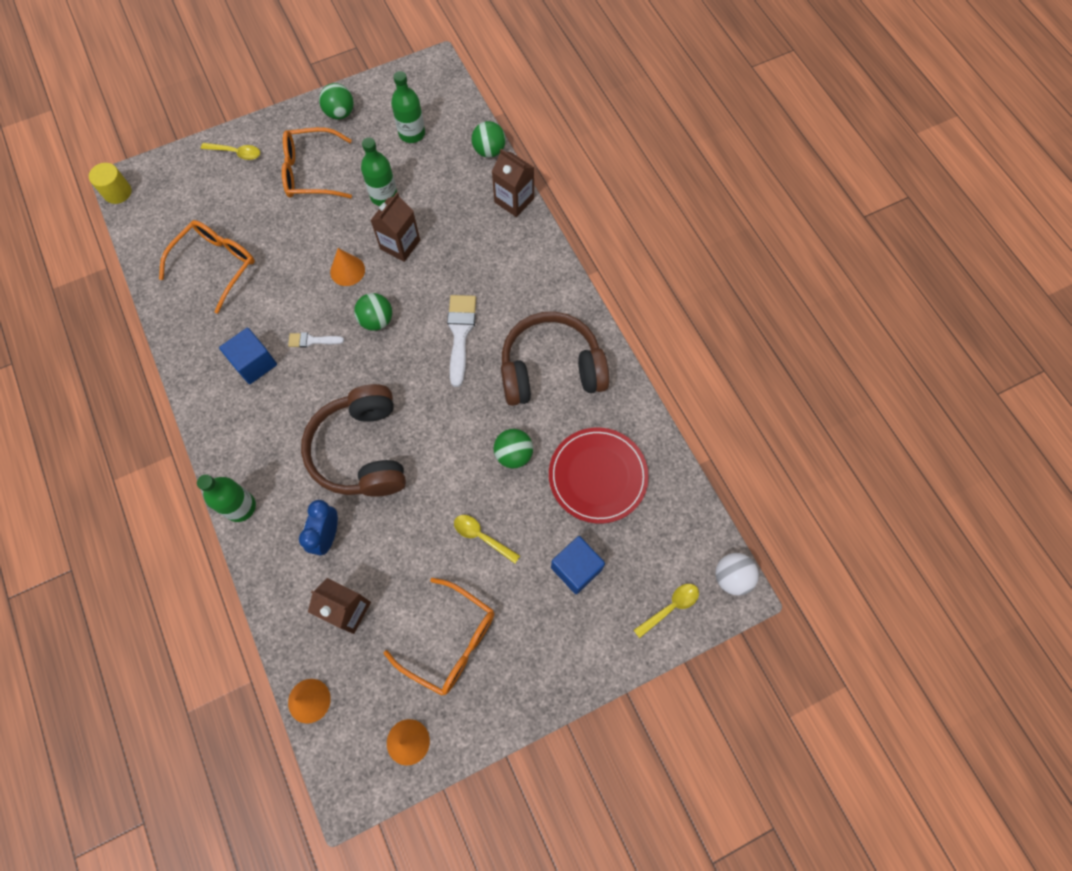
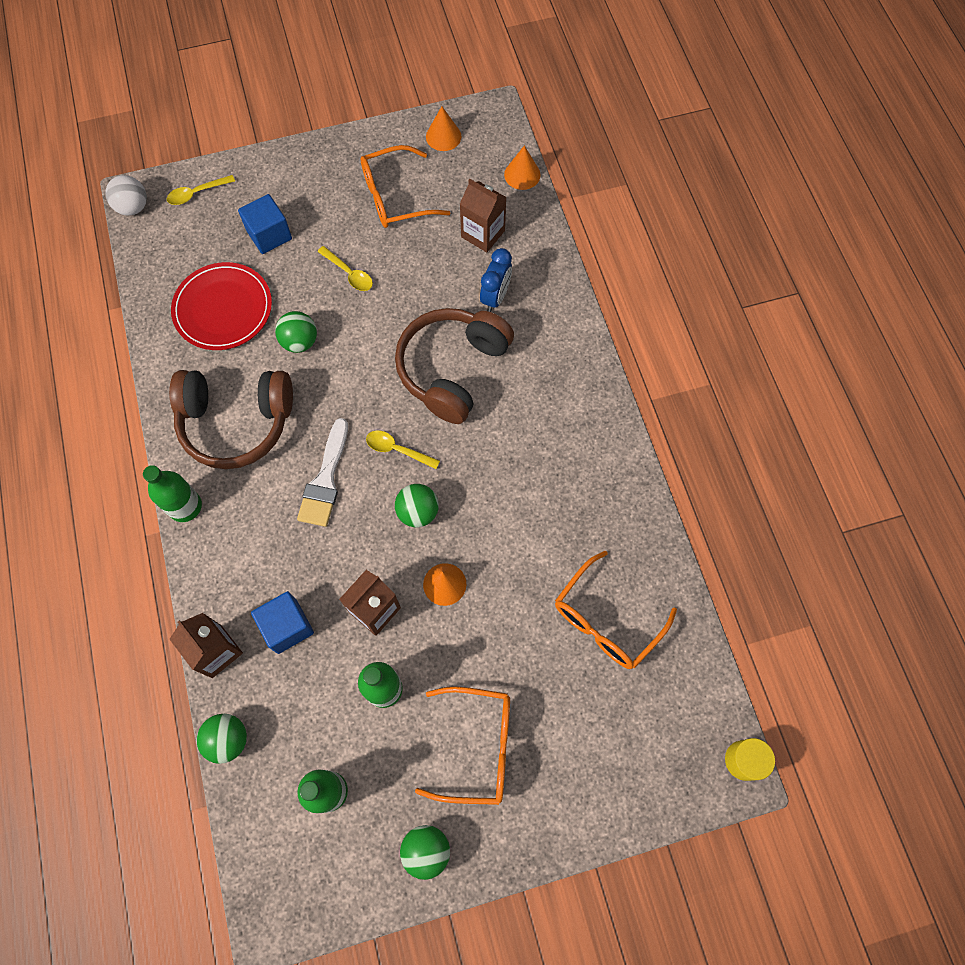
camera: 170 degrees left, 0 degrees up
(236, 153) = (581, 801): yellow spoon -> yellow spoon (397, 450)
(240, 507) = (579, 335): green bottle -> green bottle (185, 506)
(254, 363) = (562, 483): blue cube -> blue cube (287, 626)
(312, 340) = (495, 499): white brush -> none
(362, 451) = (453, 369): brown headphones -> brown headphones turned 150 degrees counterclockwise
(451, 642) = (395, 197): orange glasses -> orange glasses turned 60 degrees counterclockwise

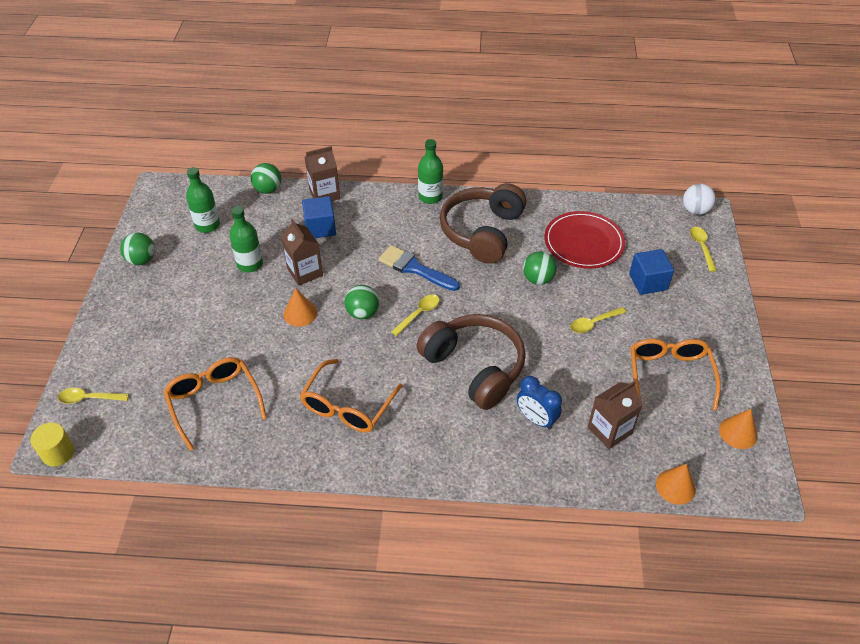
camera: 110 degrees right, 20 degrees down
(325, 480) = (414, 268): white brush -> blue brush
(478, 747) = (181, 301): orange glasses -> orange glasses (347, 406)
(663, 772) = (89, 398): none -> yellow spoon

